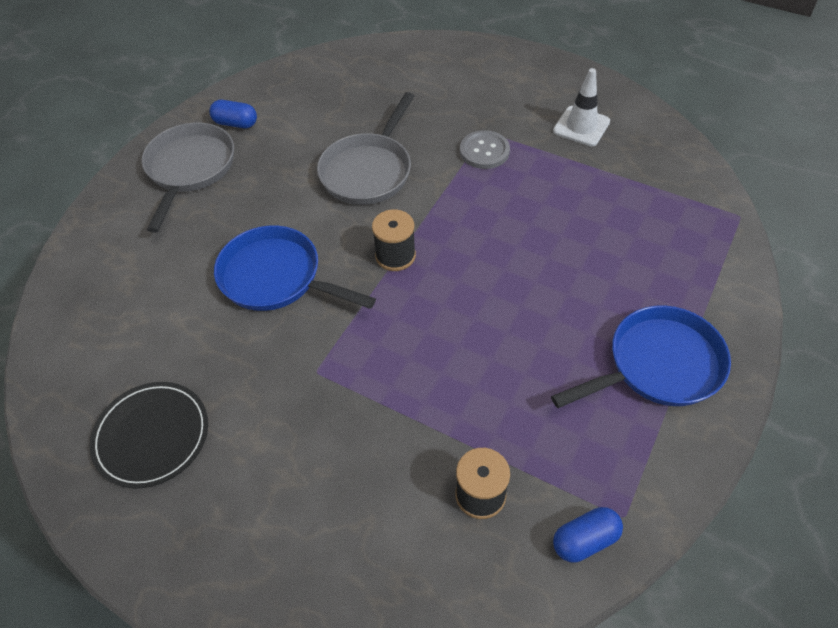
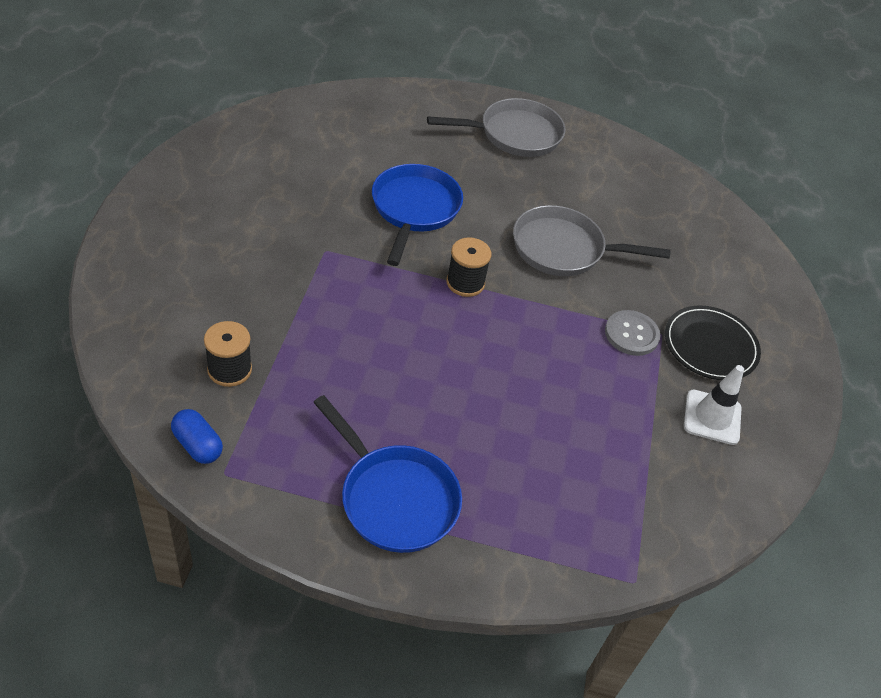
camera: 65 degrees right, 5 degrees down
(152, 436) = (248, 171): black plate -> black plate (710, 346)
(236, 123) = (583, 151): blue capsule -> none

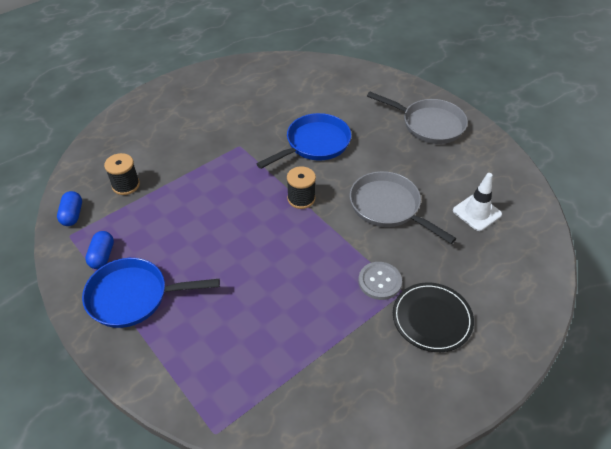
camera: 45 degrees right, 0 degrees up
(300, 474) = (102, 256): none -> blue capsule
(394, 498) = (133, 296): blue pan -> blue pan turned 90 degrees clockwise
(712, 417) = (381, 365): white traffic cone -> white traffic cone (477, 212)

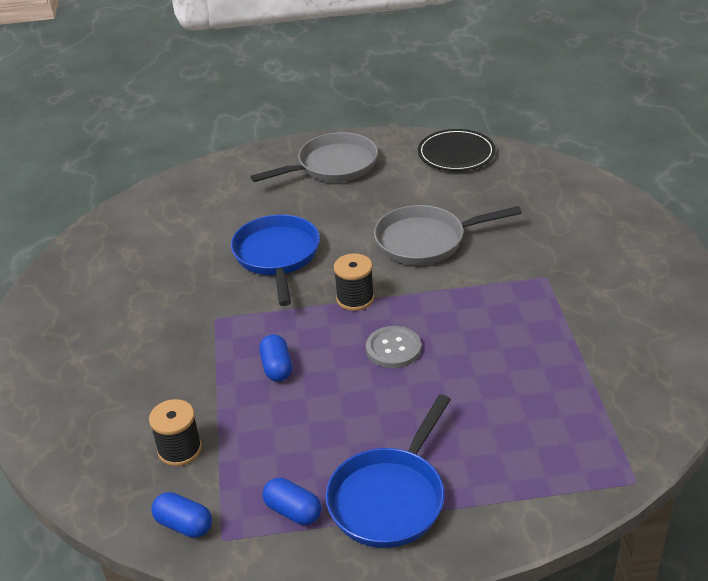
camera: 55 degrees left, 10 degrees down
(214, 193) = (277, 368): none -> blue capsule
(379, 281) = (521, 287): grey button -> grey button (393, 348)
(432, 318) = (592, 271): black plate -> black plate (456, 153)
(477, 212) = (483, 189): white traffic cone -> none

